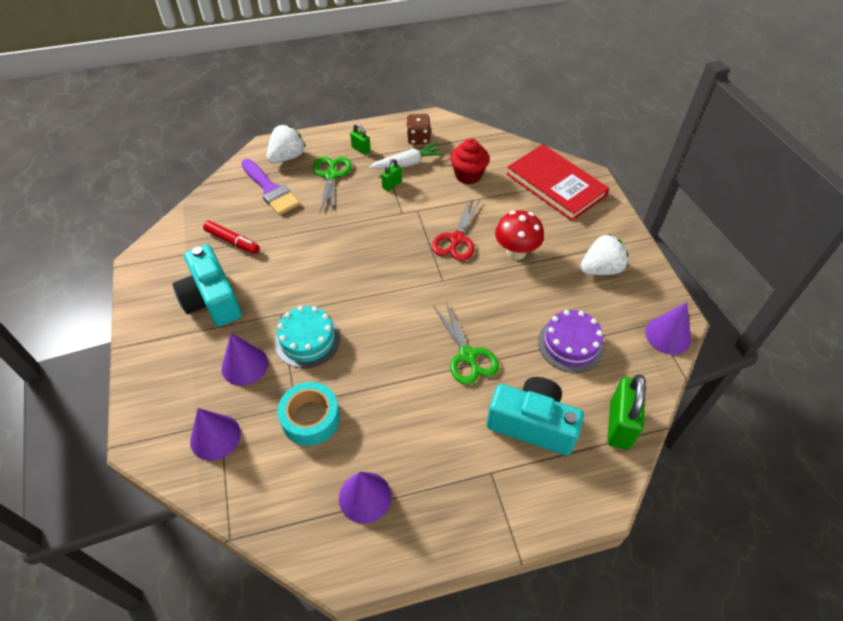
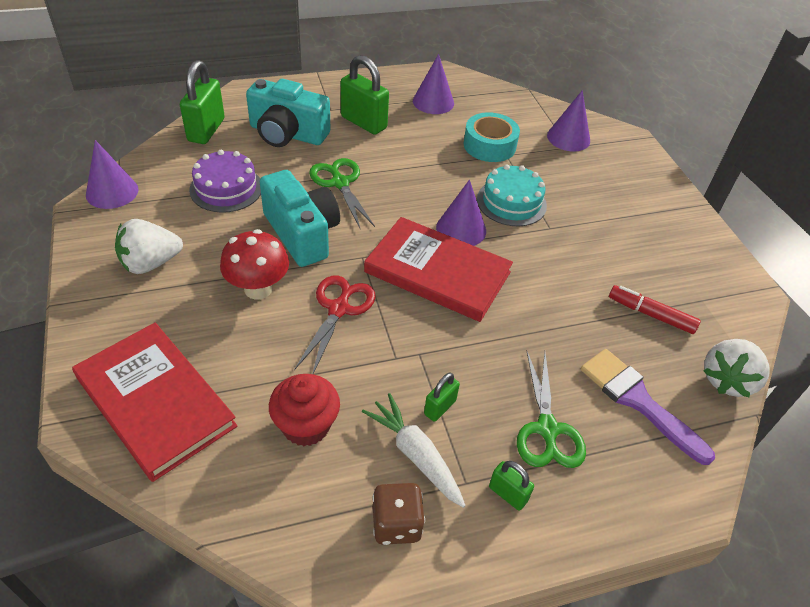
camera: 175 degrees right, 5 degrees down
(212, 300) = (635, 244): turquoise camera -> turquoise camera (302, 233)
(244, 365) = (567, 184): purple cone -> purple cone (461, 229)
(287, 157) = (639, 474): white strawberry -> white strawberry (727, 380)
(384, 269) = (437, 272): none -> red book
(407, 164) = (415, 455): white carrot -> white carrot turned 75 degrees clockwise
(450, 449) = (364, 122): none -> green padlock

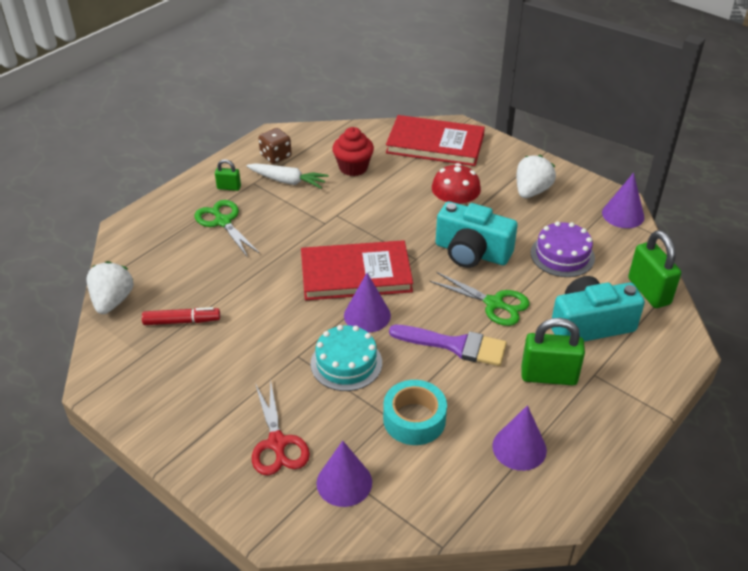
camera: 150 degrees right, 5 degrees down
(338, 309) = (395, 222): red scissors -> red scissors (277, 443)
(440, 407) = (291, 204): green padlock -> none
(638, 401) = (172, 260): purple brush -> purple brush (455, 345)

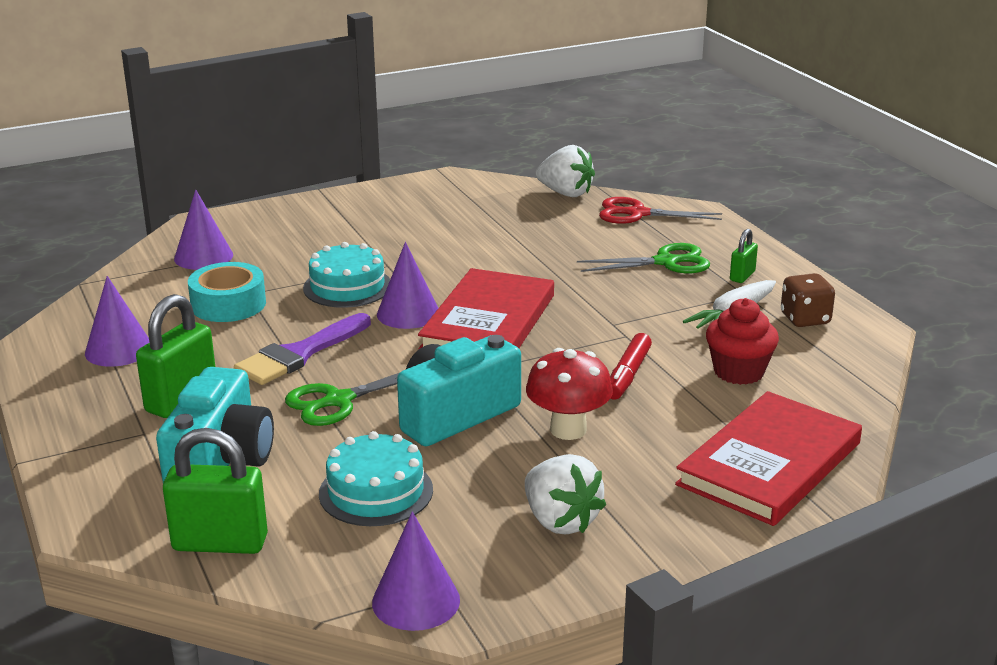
camera: 115 degrees right, 15 degrees down
(182, 321) = (501, 219): red marker -> red marker (627, 375)
(277, 443) = (286, 237): red scissors -> red scissors (638, 214)
(562, 255) = (376, 491): purple cake -> turquoise cake

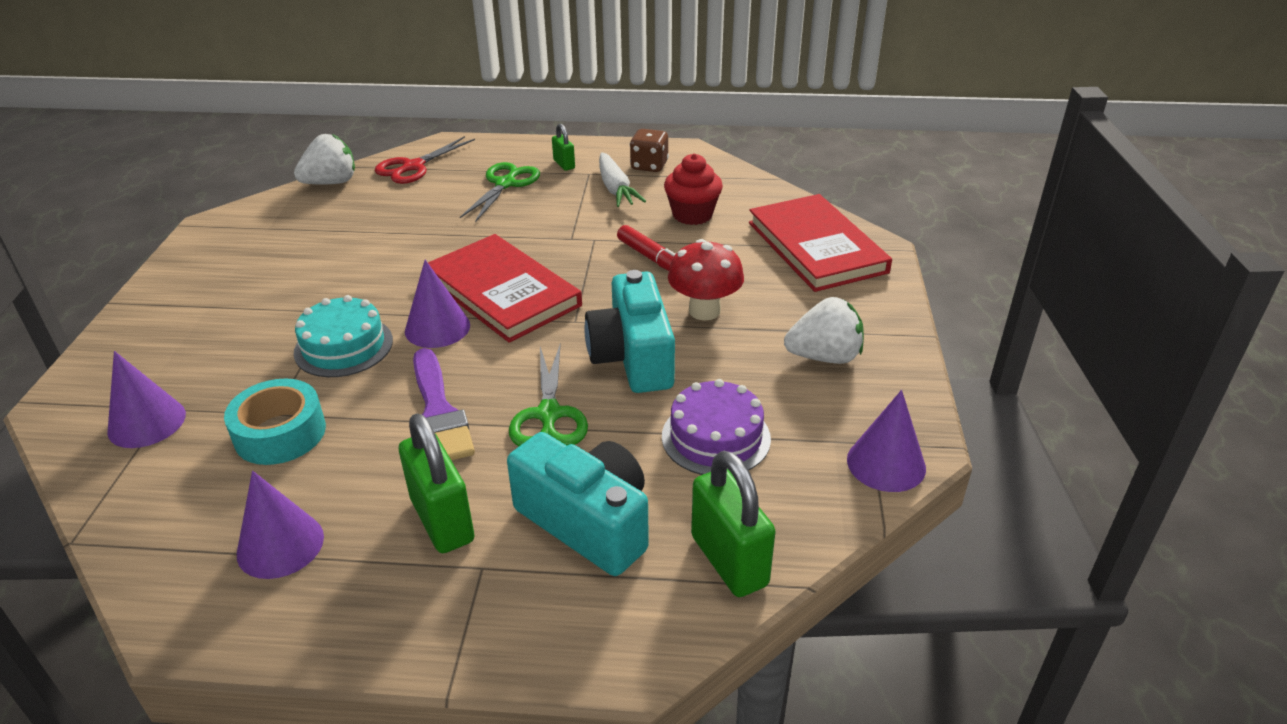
camera: 60 degrees left, 10 degrees up
(220, 543) = (729, 560): green padlock -> green padlock turned 60 degrees counterclockwise
(376, 491) = (716, 437): turquoise cake -> purple cake

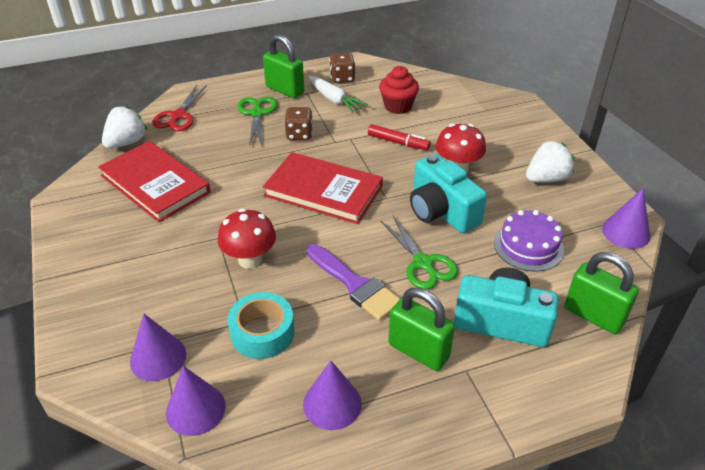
camera: 25 degrees left, 5 degrees up
(343, 346) = (250, 260): turquoise cake -> red mushroom
(437, 328) = (302, 228): purple cone -> purple cone (195, 409)
(534, 219) = (299, 134): none -> brown dice
(564, 164) = (285, 90): green padlock -> green padlock, size x1.92
(816, 247) = (487, 110): red book -> red book (155, 184)

